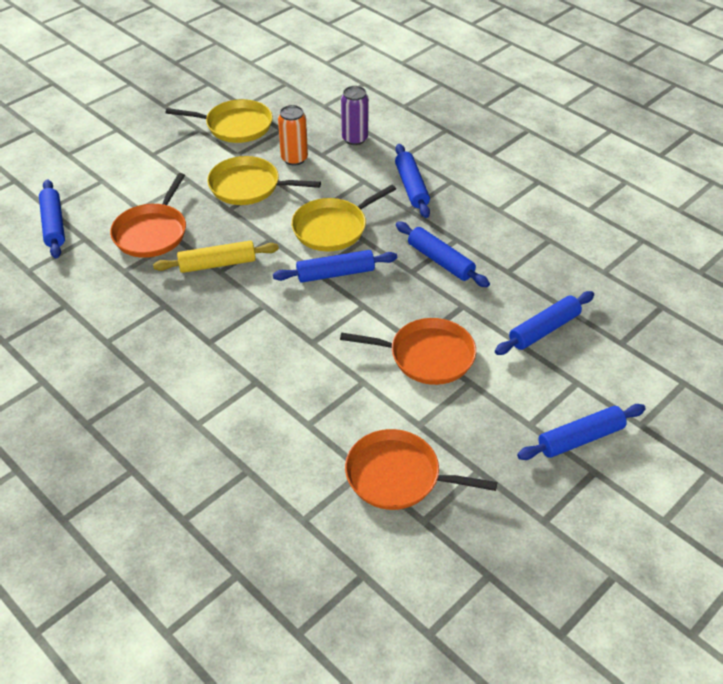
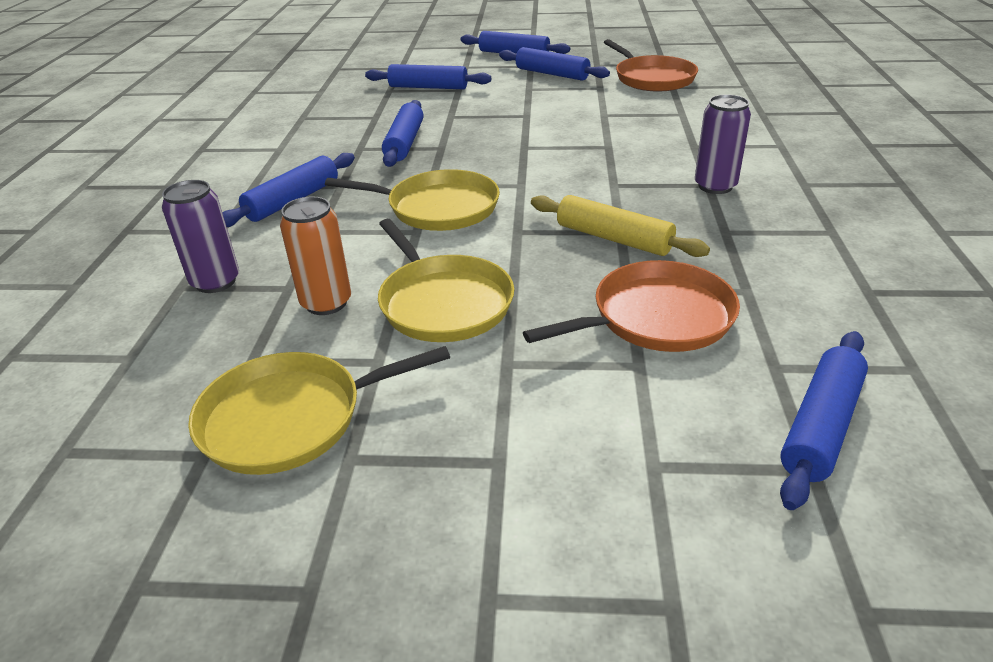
camera: 130 degrees left, 10 degrees down
(203, 343) = (715, 186): none -> purple can
(235, 126) = (290, 418): yellow pan -> yellow pan turned 75 degrees counterclockwise
(335, 273) = (506, 175): blue rolling pin -> blue rolling pin (552, 74)
(427, 356) = (532, 107): orange pan -> none

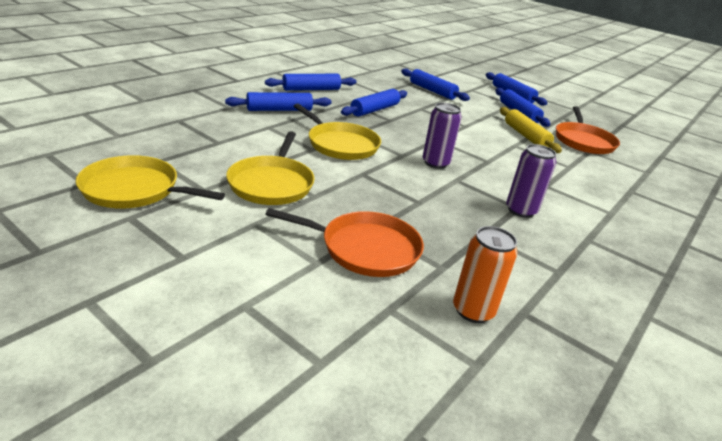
camera: 30 degrees right, 5 degrees down
(215, 282) = (194, 125): purple can -> purple can (435, 163)
(326, 303) = (222, 156): orange can -> orange can (473, 310)
(614, 238) = (409, 203): yellow rolling pin -> yellow rolling pin (526, 136)
(821, 426) = (363, 350): blue rolling pin -> blue rolling pin (311, 89)

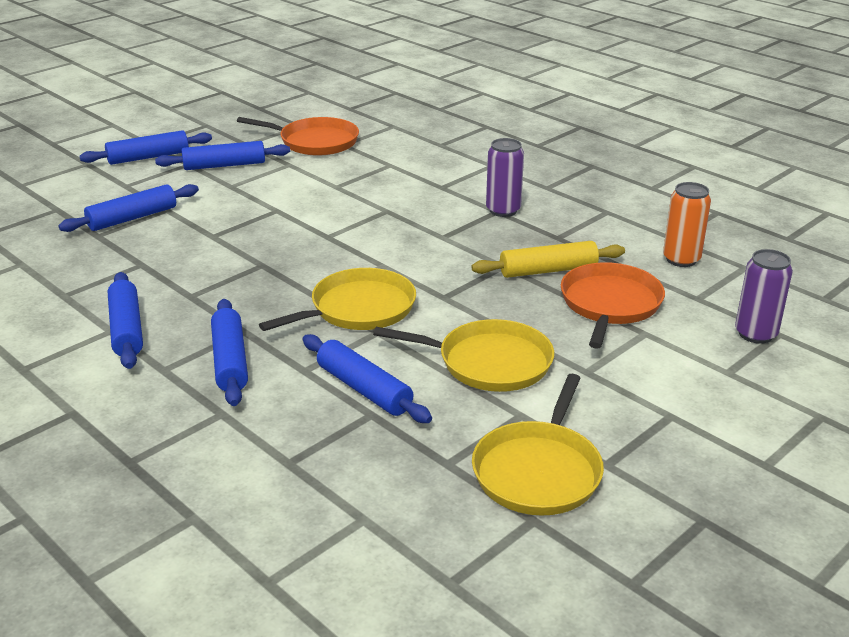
camera: 80 degrees left, 0 degrees up
(374, 110) = (222, 274): blue rolling pin -> blue rolling pin (364, 389)
(435, 163) = (401, 245): purple can -> purple can (755, 334)
(526, 136) = (305, 174): yellow rolling pin -> yellow rolling pin (548, 270)

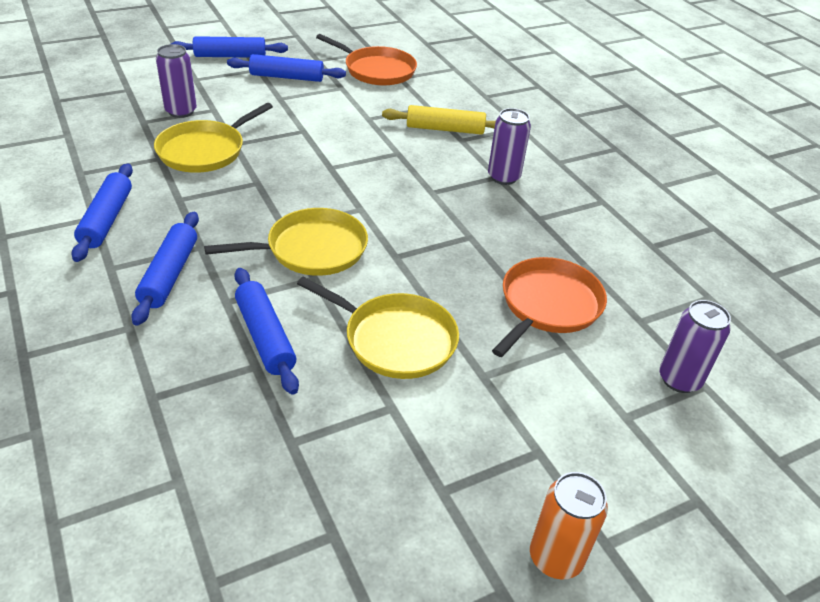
camera: 15 degrees right, 10 degrees up
(132, 218) = (181, 111): blue rolling pin -> purple can
(538, 471) = (371, 478): yellow pan -> yellow pan (205, 150)
(548, 270) = (509, 252): yellow rolling pin -> yellow rolling pin (445, 129)
(681, 259) = (648, 272): orange can -> orange can (555, 557)

